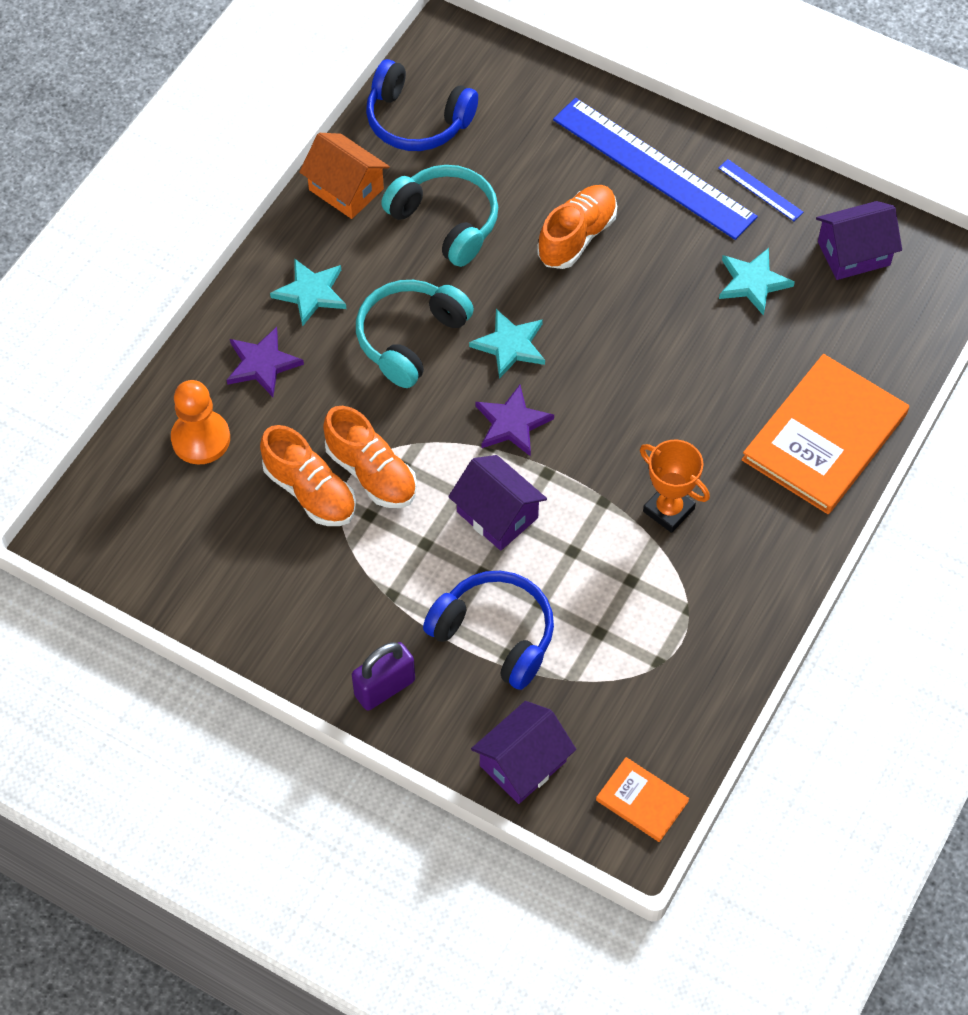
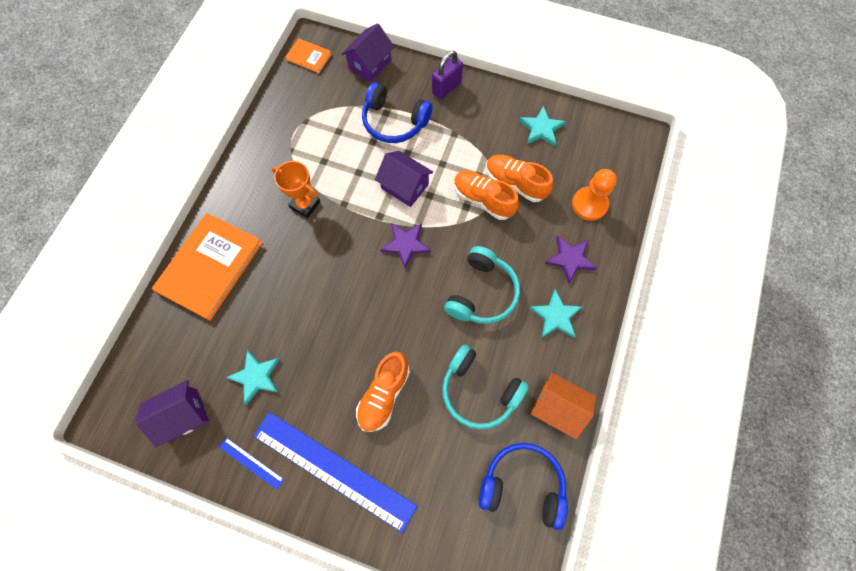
camera: 170 degrees right, 10 degrees up
(510, 345) = (416, 298): turquoise star -> turquoise star (541, 128)

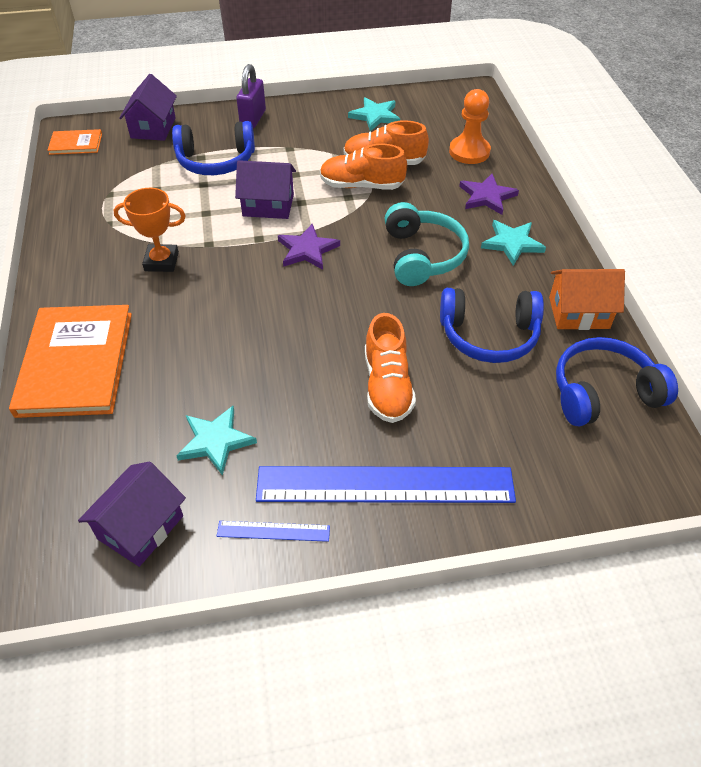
camera: 30 degrees left, 20 degrees down
(479, 391) = (489, 335): turquoise headphones -> blue headphones

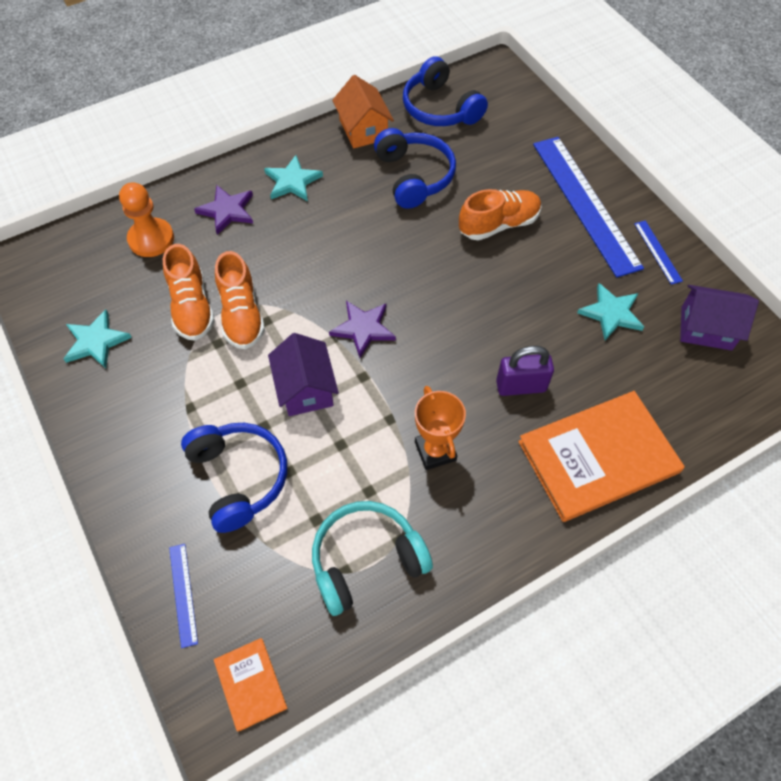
camera: 110 degrees left, 10 degrees up
(153, 128) = (183, 594): purple house -> blue ruler
(253, 119) = (131, 474): purple padlock -> purple padlock (521, 386)
(422, 256) = (335, 238): turquoise headphones -> turquoise headphones (366, 560)

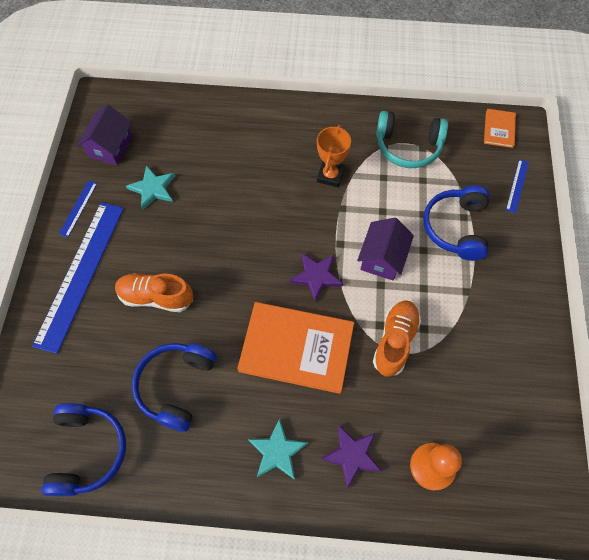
camera: 145 degrees left, 5 degrees up
(96, 341) = (515, 387): turquoise star -> none
(192, 307) = (428, 372): orange shoe -> none
(363, 129) = (173, 473): orange house -> none
(521, 386) = (250, 180): purple padlock -> none
(598, 457) = (245, 122): orange book -> orange book (296, 348)
(706, 328) = (110, 147): purple house -> purple house turned 60 degrees clockwise

